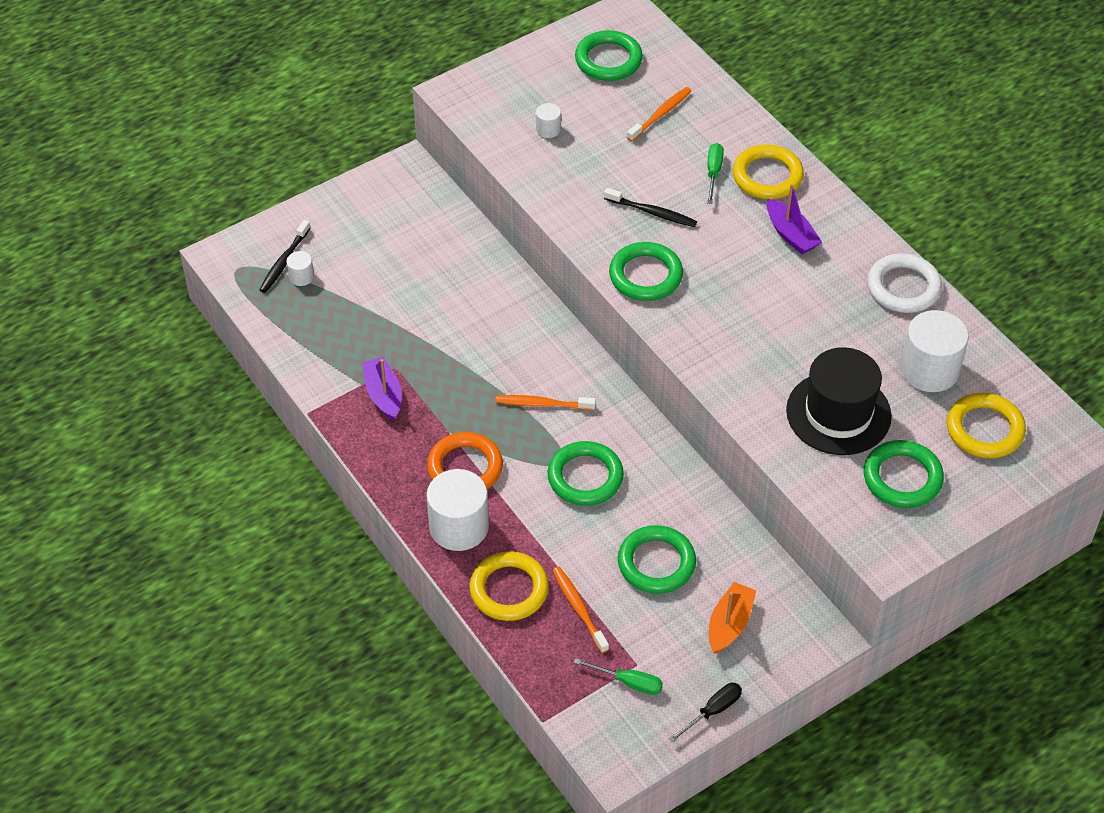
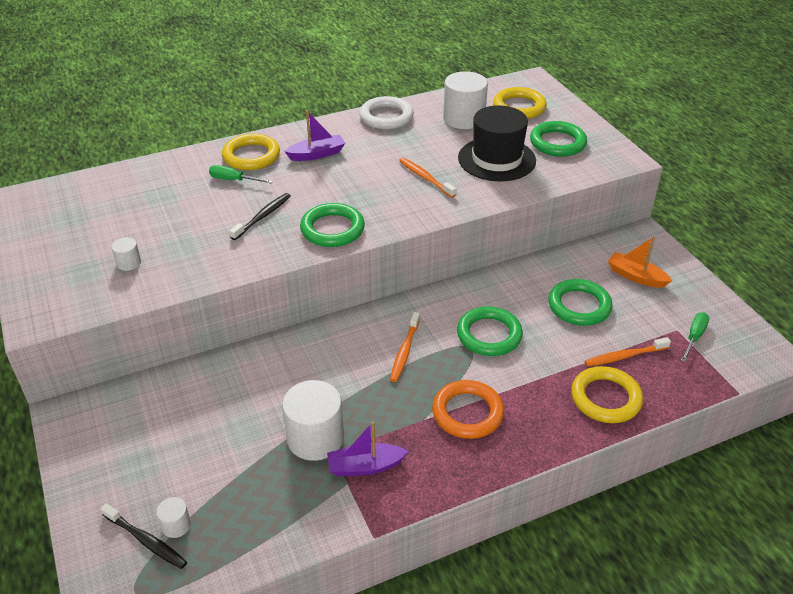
camera: 80 degrees left, 10 degrees down
(459, 527) = (535, 425): white cylinder -> white cylinder (315, 438)
(608, 60) = (65, 217): green ring -> none
(660, 114) = (151, 197): orange toothbrush -> orange toothbrush (425, 178)
(713, 711) = (714, 296): black screwdriver -> none

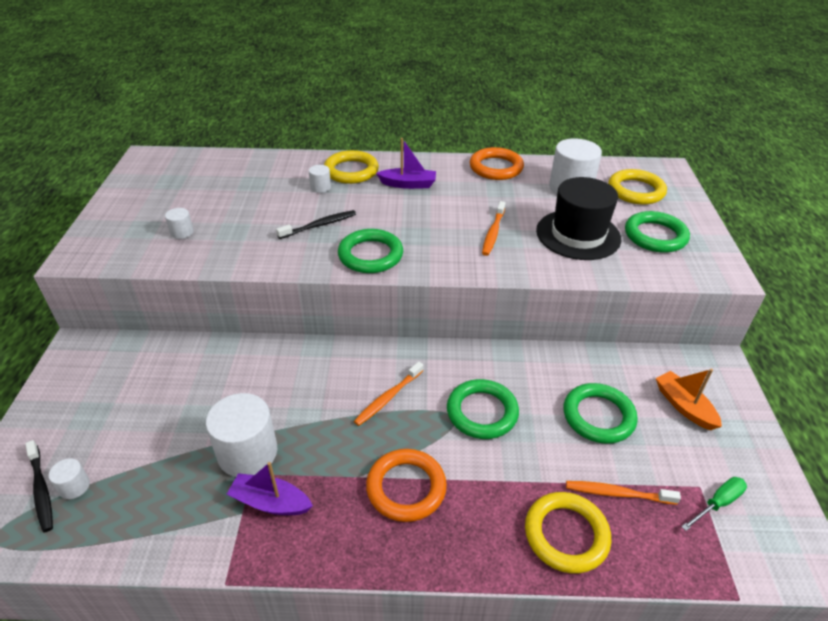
camera: 25 degrees right, 0 degrees up
(234, 180) = (320, 187): green screwdriver -> white cylinder
(386, 117) = (496, 168): white ring -> orange ring
(425, 178) = (493, 233): orange toothbrush -> orange toothbrush turned 150 degrees counterclockwise

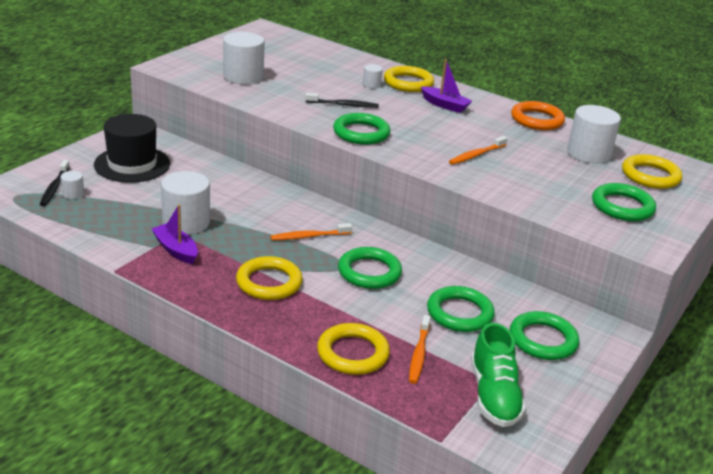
camera: 30 degrees right, 10 degrees down
(182, 232) = (243, 76): white cylinder -> white cylinder, size x2.15
(406, 488) = (269, 282): orange ring -> yellow ring
(578, 235) = (550, 181): black hat -> black hat (132, 164)
(617, 493) = (419, 354): orange toothbrush -> orange toothbrush turned 120 degrees counterclockwise
(684, 406) = (543, 340): orange boat -> green ring
(717, 503) = (493, 395): green screwdriver -> green shoe

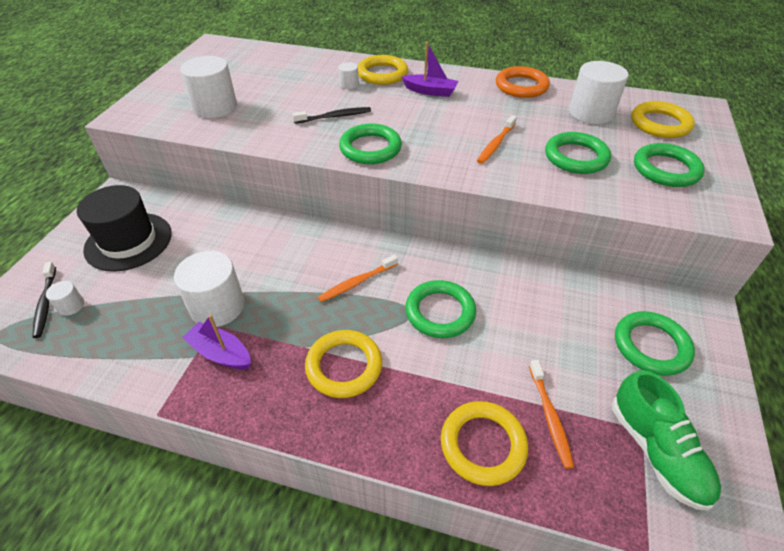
camera: 15 degrees left, 15 degrees up
(459, 313) = (555, 338): green ring -> green ring (576, 157)

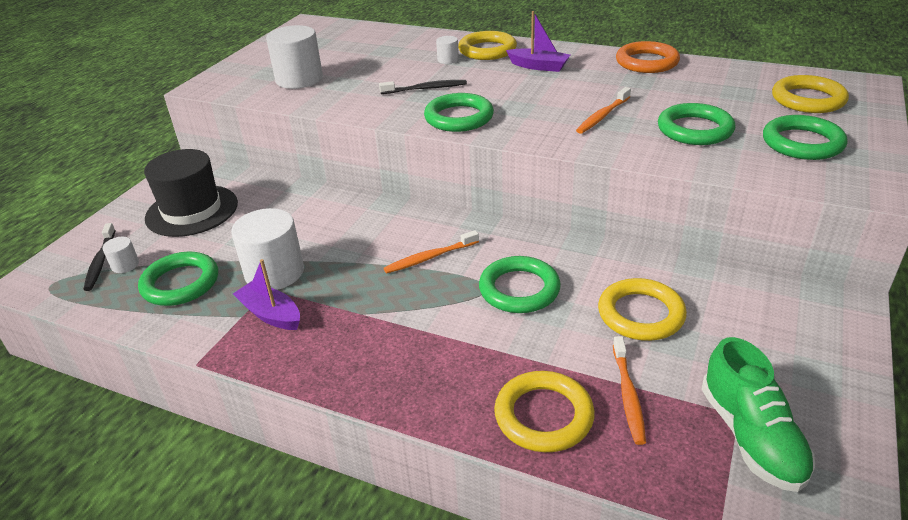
camera: 10 degrees right, 10 degrees down
(344, 366) = (401, 334): yellow ring -> yellow ring (641, 314)
(591, 113) = (724, 88): white cylinder -> none
(651, 346) = (768, 335): green ring -> green ring (180, 283)

